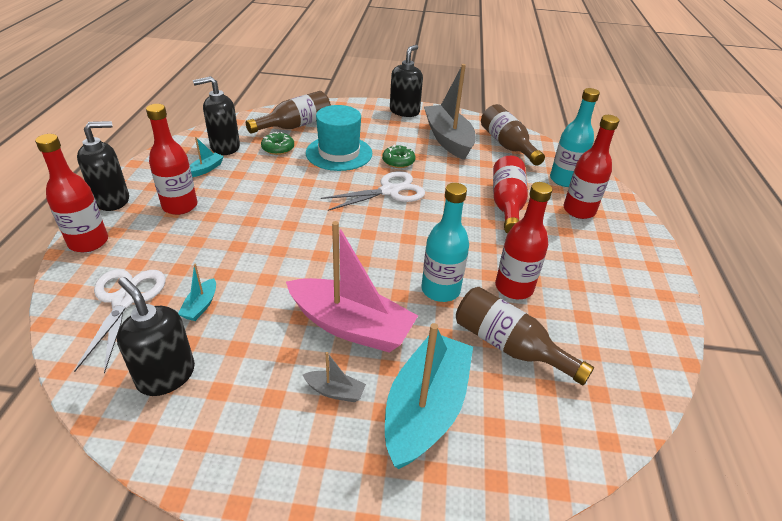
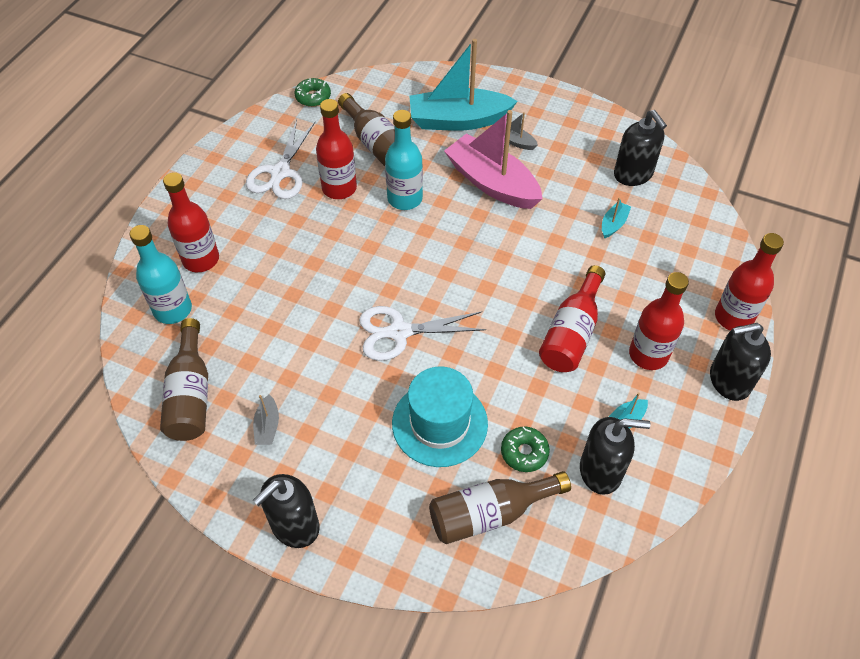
camera: 160 degrees left, 15 degrees up
(124, 300) = (679, 242): white scissors -> white scissors (280, 172)
(398, 161) = (364, 388): green donut -> green donut (313, 97)
(425, 409) = (458, 120): turquoise boat -> turquoise boat turned 45 degrees clockwise
(448, 139) = (267, 426): grey boat -> grey boat, size x0.42
(507, 204) = (274, 284): red bottle -> red bottle (571, 333)

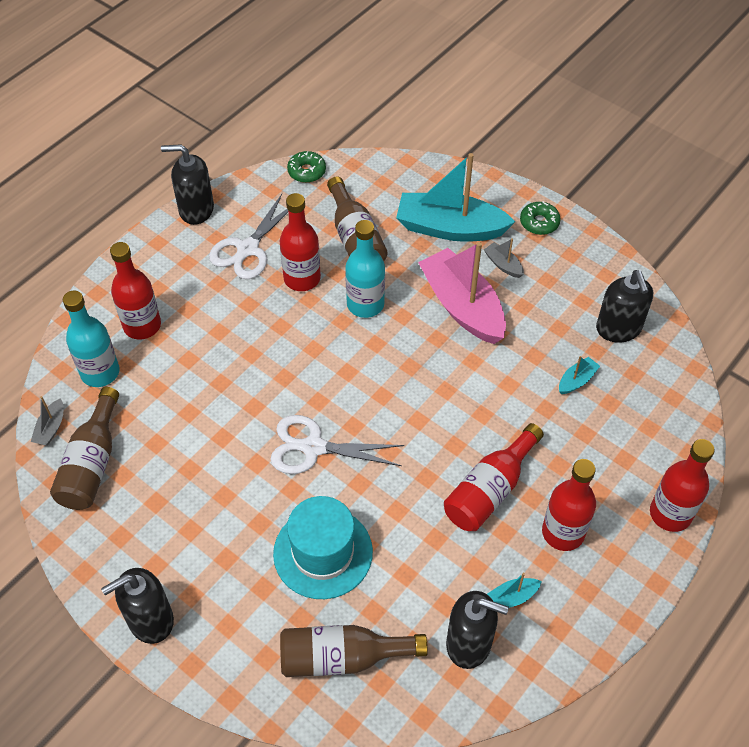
camera: 15 degrees right, 0 degrees up
(267, 426) = (155, 514): grey boat -> grey boat (51, 428)
(524, 452) = (397, 604): green donut -> green donut (539, 222)
(729, 380) = (639, 581): black soap dispenser -> black soap dispenser (196, 209)

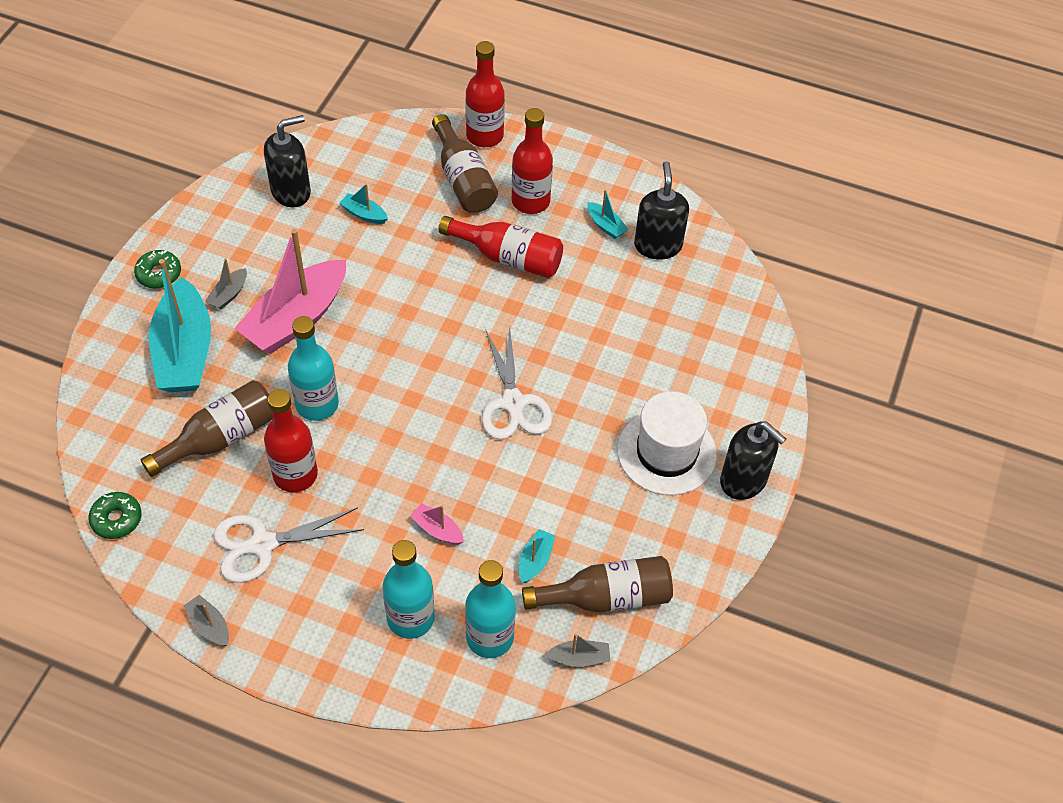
camera: 110 degrees left, 0 degrees up
(142, 325) = (410, 618): red bottle -> turquoise bottle
(150, 421) = (535, 560): none -> turquoise boat
(196, 209) = (209, 625): black soap dispenser -> grey boat
(209, 560) = (666, 452): none -> white hat
(210, 360) = (437, 530): none -> pink boat
(248, 249) = (263, 544): white scissors -> white scissors turned 150 degrees clockwise
(323, 552) = (621, 365): turquoise hat -> none
(342, 657) = (709, 327): brown bottle -> brown bottle (463, 179)

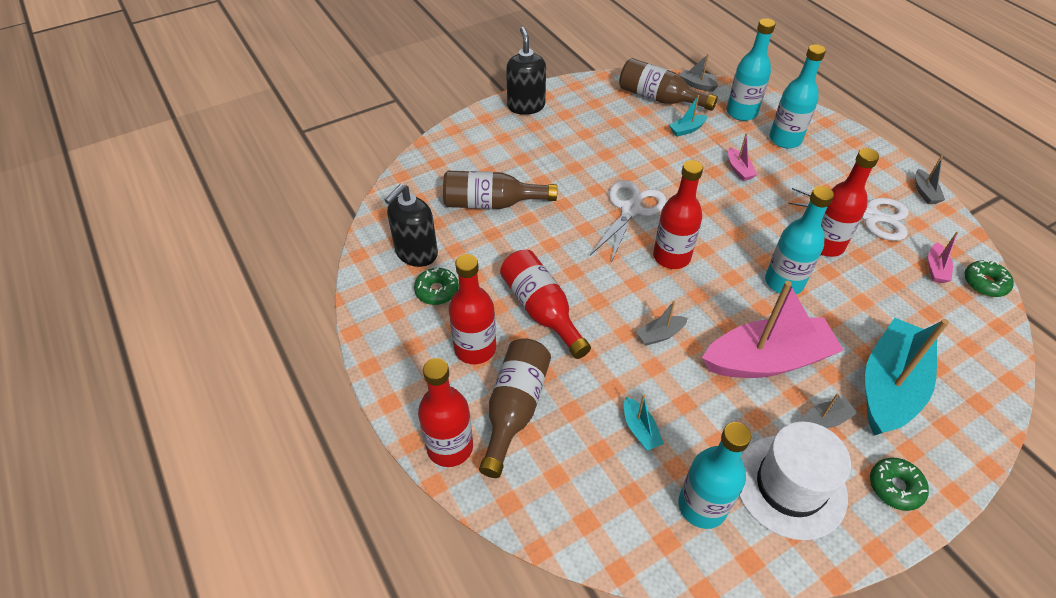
camera: 140 degrees left, 5 degrees down
(171, 509) = (935, 269): none -> pink boat
(221, 438) = (878, 298): brown bottle -> brown bottle (492, 203)
(291, 191) = (702, 506): black soap dispenser -> turquoise bottle
(397, 291) = (660, 335): none -> grey boat
(436, 371) = (671, 257): none -> red bottle
(605, 225) = (437, 291): turquoise boat -> green donut
(666, 452) = (556, 138): white hat -> white hat (790, 486)

